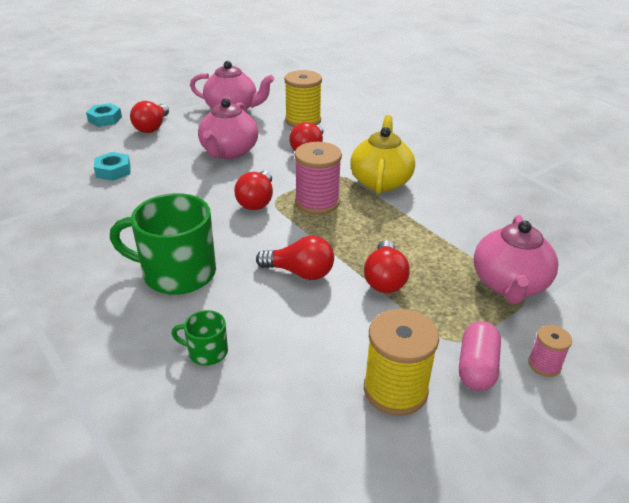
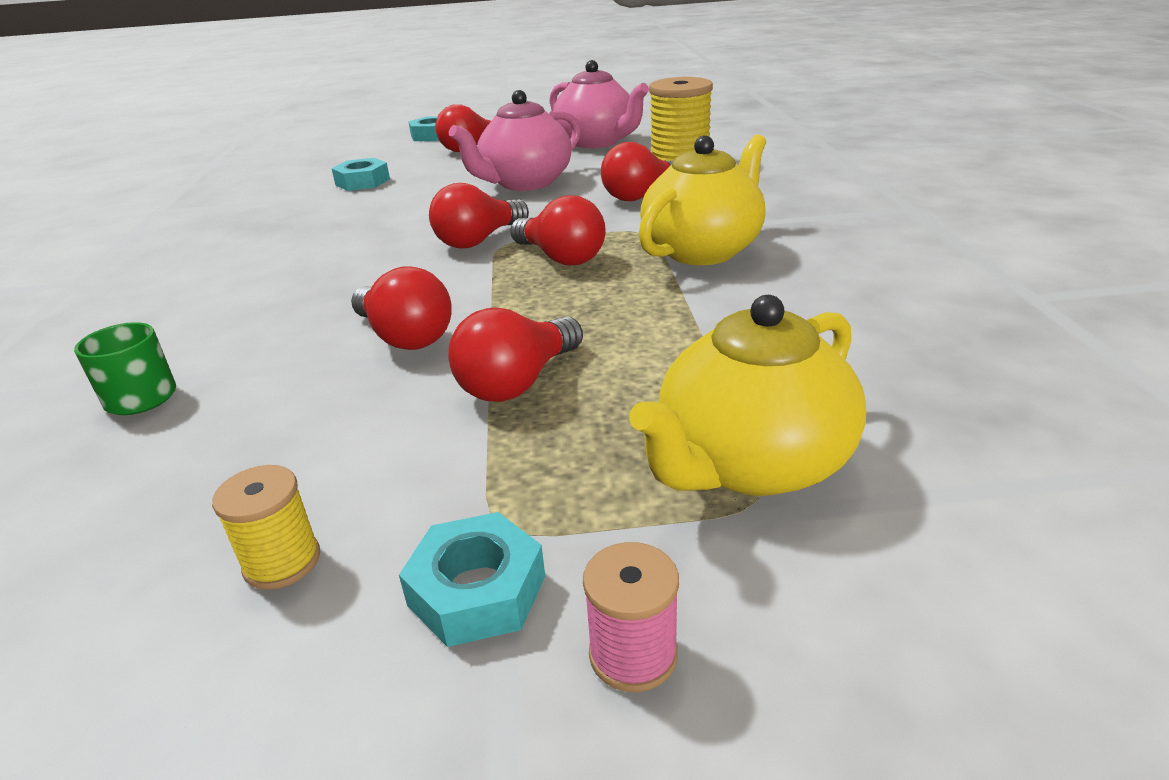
camera: 35 degrees right, 5 degrees down
(177, 273) = (259, 296): green mug -> none
(317, 202) = (561, 258): pink spool -> red light bulb
(395, 390) = (282, 562): yellow spool -> yellow spool, size x0.52
(476, 367) = (477, 590): pink capsule -> turquoise nut
(509, 284) = (750, 464): pink teapot -> yellow teapot

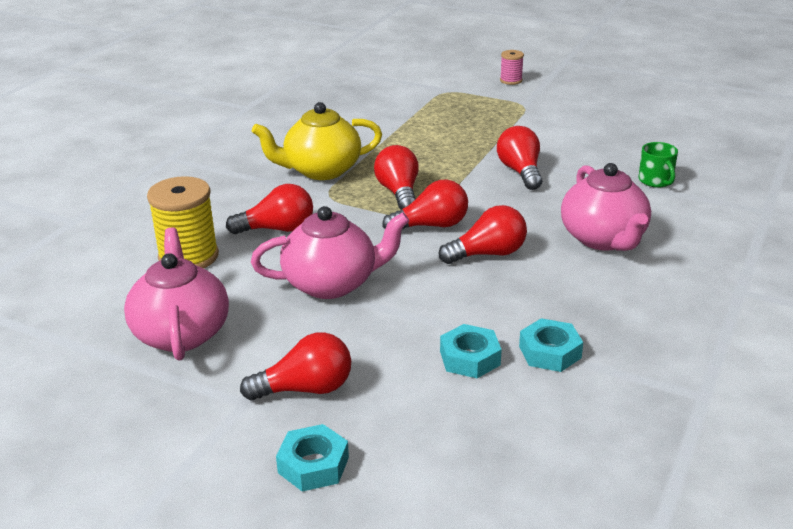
camera: 150 degrees left, 0 degrees up
(246, 285) = (603, 239): none -> pink teapot
(282, 562) = (593, 115): yellow spool -> none
(477, 590) = (540, 97): turquoise nut -> turquoise nut (549, 352)
(518, 382) = (485, 138): red light bulb -> red light bulb (488, 254)
(750, 464) = (437, 97): yellow teapot -> none

